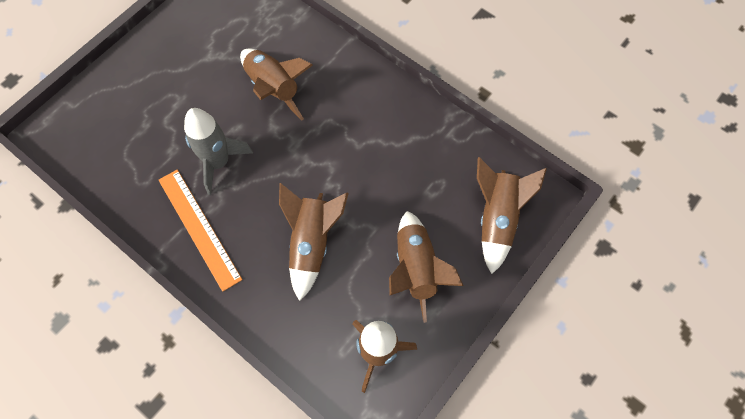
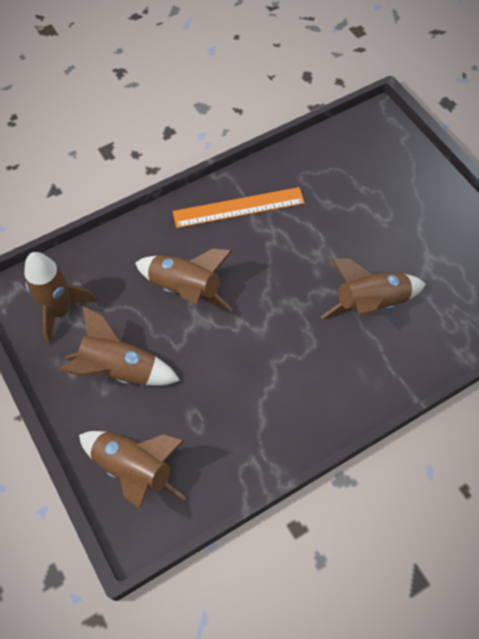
camera: 110 degrees right, 5 degrees down
(218, 162) = (300, 236): grey rocket -> none

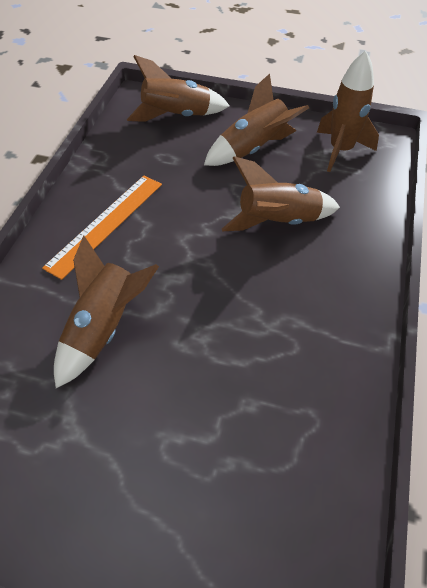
camera: 135 degrees right, 10 degrees down
(238, 207) = (328, 322): orange ruler -> orange ruler (106, 224)

